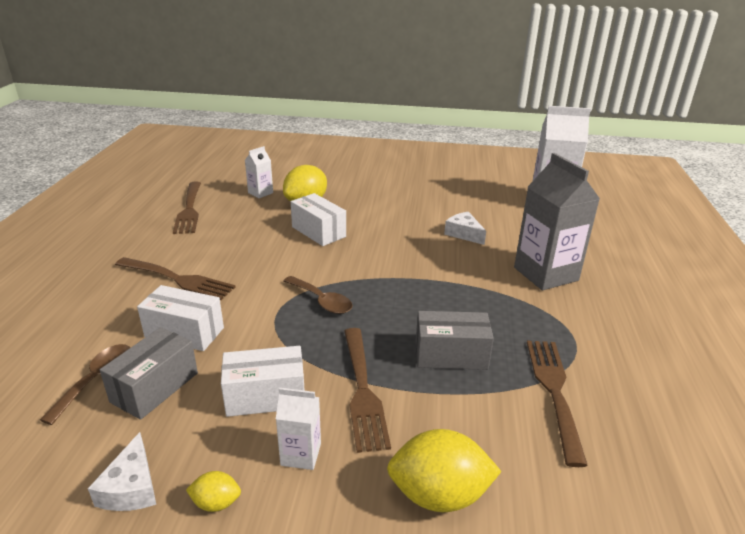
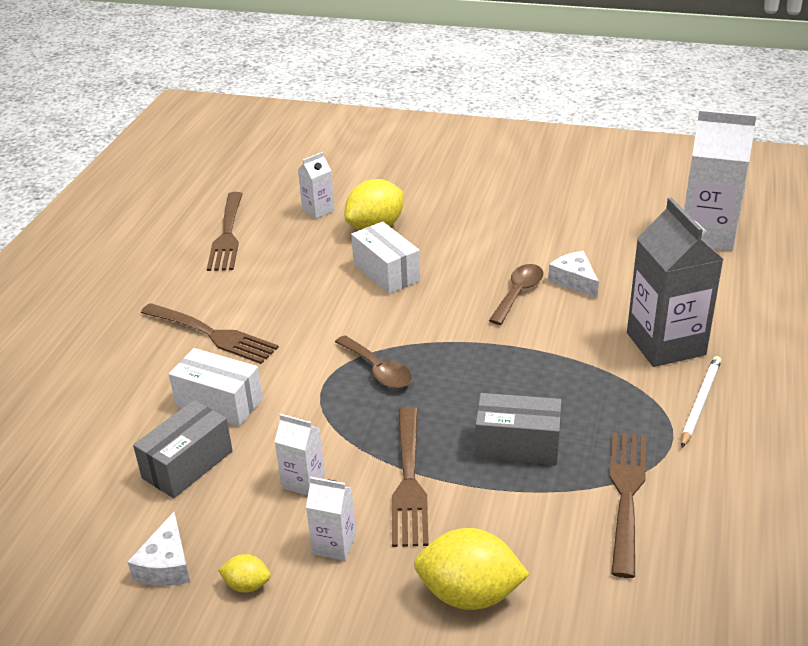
camera: 10 degrees right, 5 degrees up
(96, 380) = (127, 453): brown spoon -> brown spoon (518, 293)
(265, 396) = (303, 481): white box -> white carton
(587, 314) = (700, 402): none -> white pencil

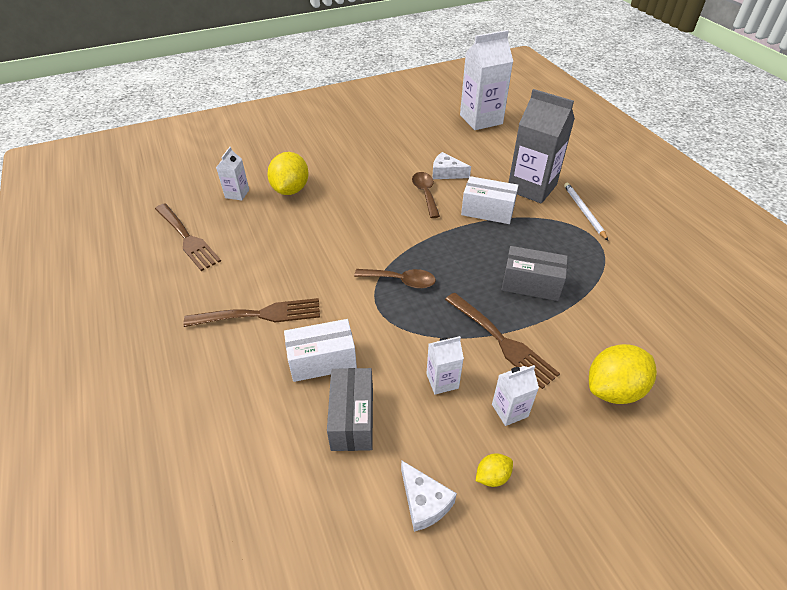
camera: 40 degrees left, 10 degrees up
(386, 272) = (332, 215): white box -> white box (487, 211)
(517, 445) = (531, 284): grey box -> grey box turned 45 degrees clockwise
(626, 495) = (613, 281): brown fork -> none

